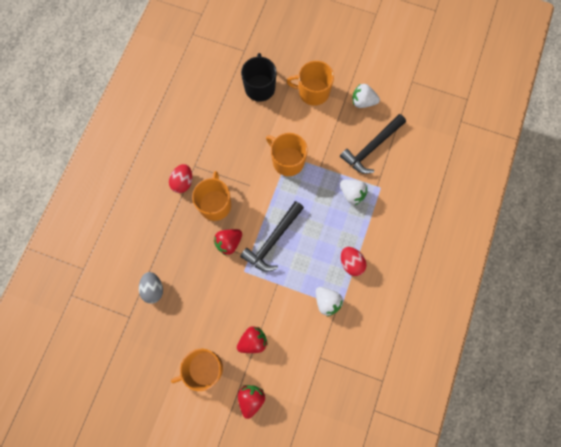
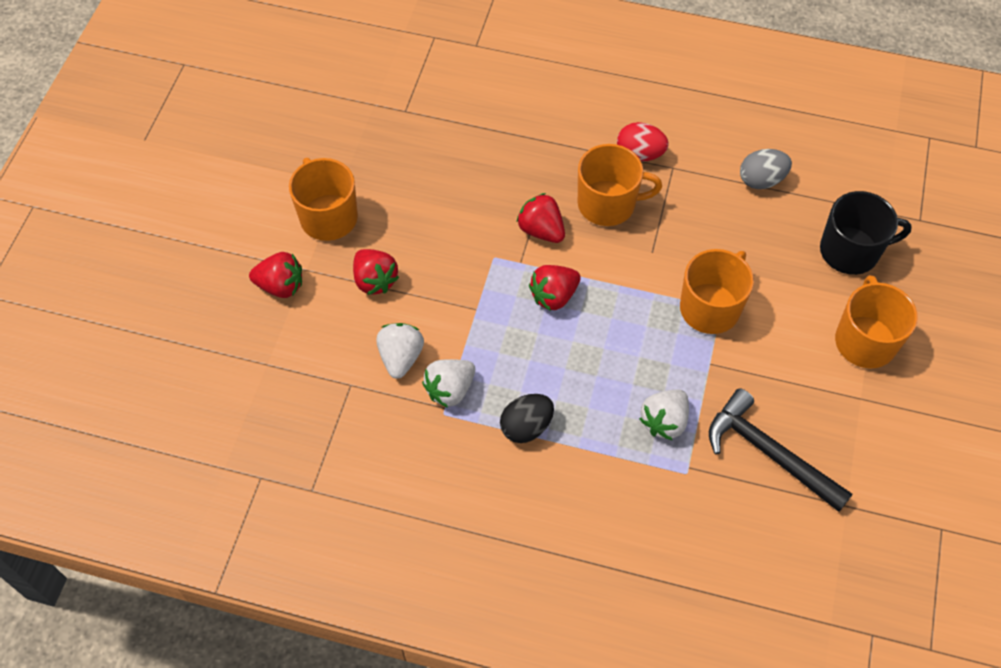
camera: 85 degrees right, 15 degrees down
(153, 289) = (452, 136): grey egg -> grey egg (761, 180)
(273, 240) = (554, 296): black hammer -> red strawberry
(351, 263) = (526, 427): red egg -> black egg
(363, 102) = (867, 432): white strawberry -> white strawberry (401, 357)

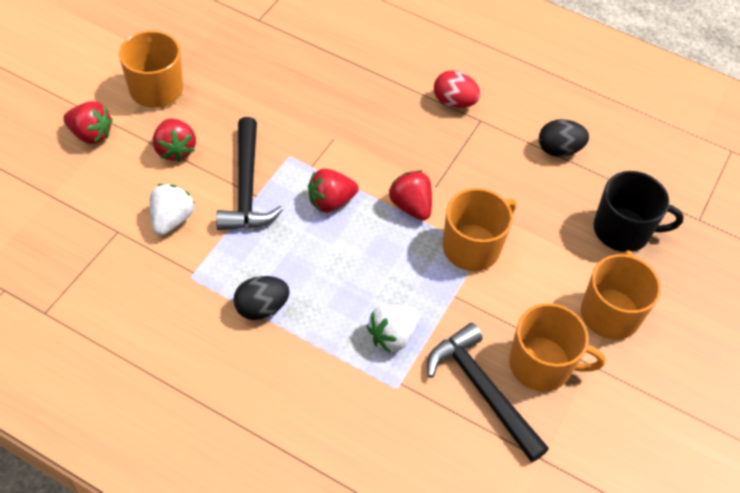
camera: 10 degrees right, 5 degrees down
(450, 390) = (204, 258): white strawberry -> none
(463, 302) = (247, 187): none -> black hammer
(541, 230) = (340, 144): red strawberry -> red strawberry (411, 206)
(608, 204) = (409, 136): orange mug -> orange mug (542, 365)
(761, 180) = (559, 150): grey egg -> black egg

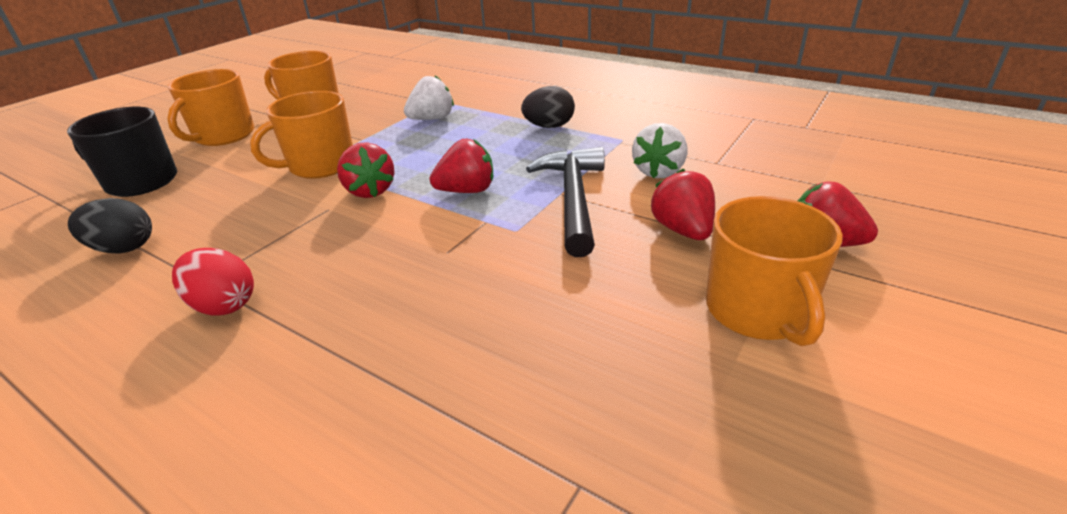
camera: 170 degrees left, 20 degrees down
(482, 391) = (371, 102): black hammer -> none

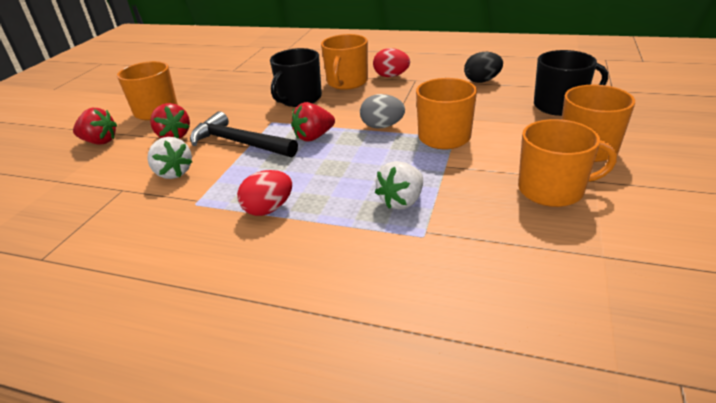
camera: 165 degrees right, 0 degrees up
(322, 307) = (347, 82): none -> orange mug
(370, 191) = (382, 126): red strawberry -> grey egg
(445, 276) = (299, 99): none -> black mug
(549, 126) = (268, 209): black egg -> red egg
(573, 199) = (239, 143): black hammer -> black hammer turned 135 degrees clockwise
(658, 171) = (173, 173): white strawberry -> white strawberry turned 135 degrees clockwise

